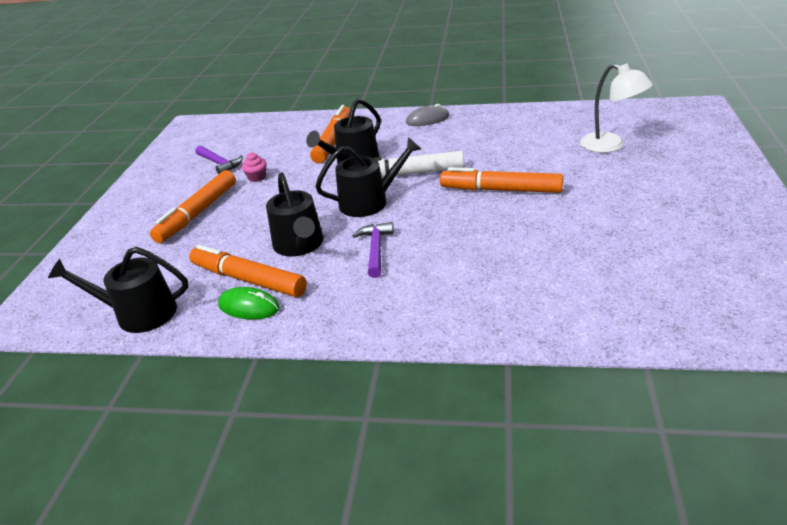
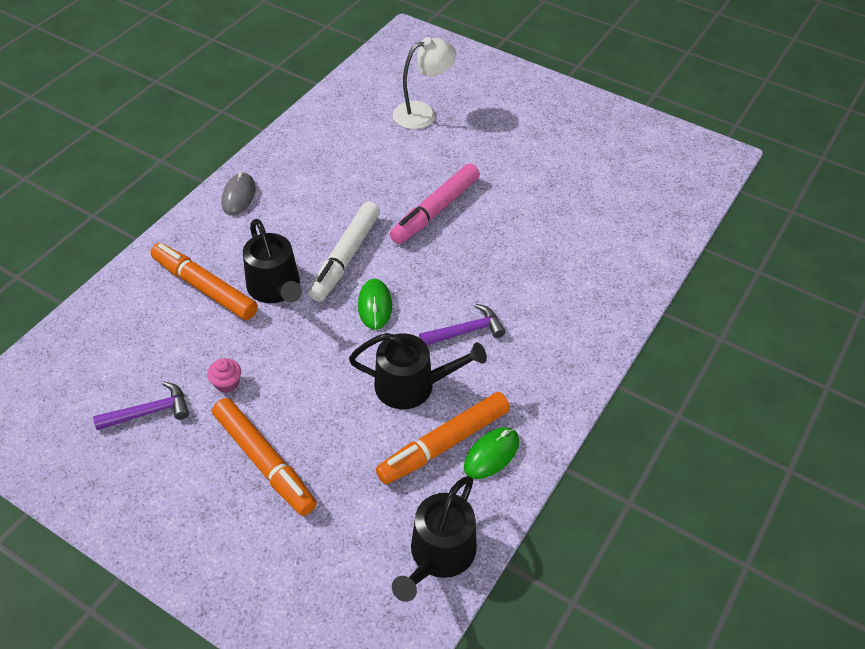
camera: 70 degrees left, 15 degrees up
(369, 202) = (375, 306): black watering can -> green mouse
(376, 249) = (465, 331): purple hammer -> purple hammer turned 135 degrees clockwise
(501, 190) = (435, 210): orange marker -> pink marker

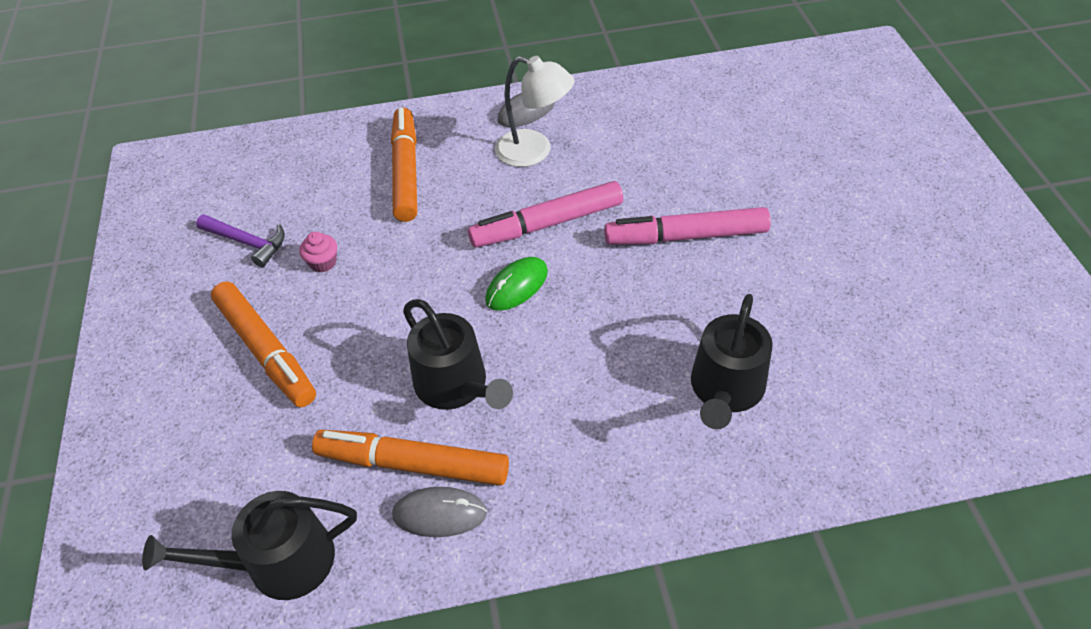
camera: 50 degrees right, 0 degrees up
(264, 461) = (266, 350): orange marker -> orange marker turned 45 degrees counterclockwise
(276, 288) = (457, 210): black watering can -> black watering can (725, 389)
(346, 257) = (547, 224): white marker -> pink marker
(423, 113) = (792, 135): white lamp -> white lamp (534, 152)
(465, 331) = (567, 374): purple hammer -> none
(491, 454) = (439, 514): green mouse -> grey mouse

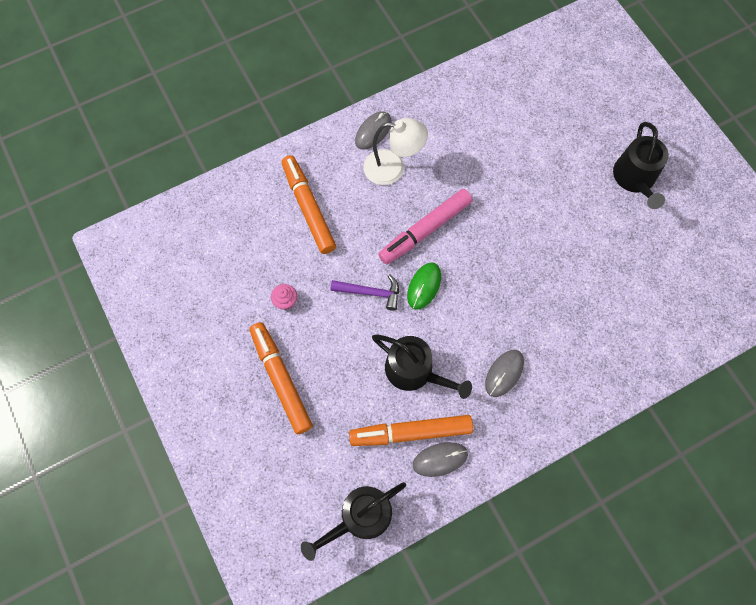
camera: 20 degrees left, 20 degrees up
(247, 242) = (223, 298): purple hammer -> purple hammer (370, 292)
(266, 350) = (281, 379): orange marker -> orange marker turned 150 degrees counterclockwise
(589, 421) = (504, 373): none -> grey mouse
(686, 236) = (519, 218): pink marker -> none
(725, 389) = (577, 329): black watering can -> black watering can (635, 179)

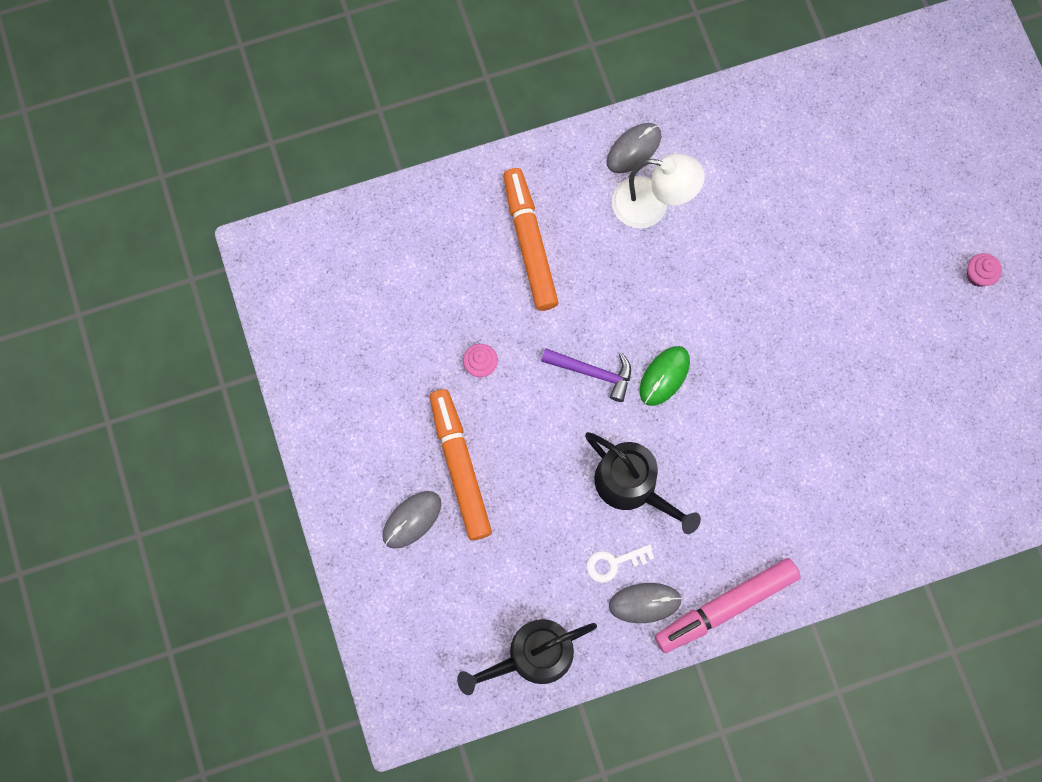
camera: 10 degrees right, 5 degrees up
(411, 432) = (614, 563): orange marker -> white key
(425, 230) = (680, 300): pink marker -> pink marker (726, 607)
(504, 373) = (747, 508): grey mouse -> grey mouse (412, 519)
(635, 179) = (978, 275): black watering can -> pink cupcake

